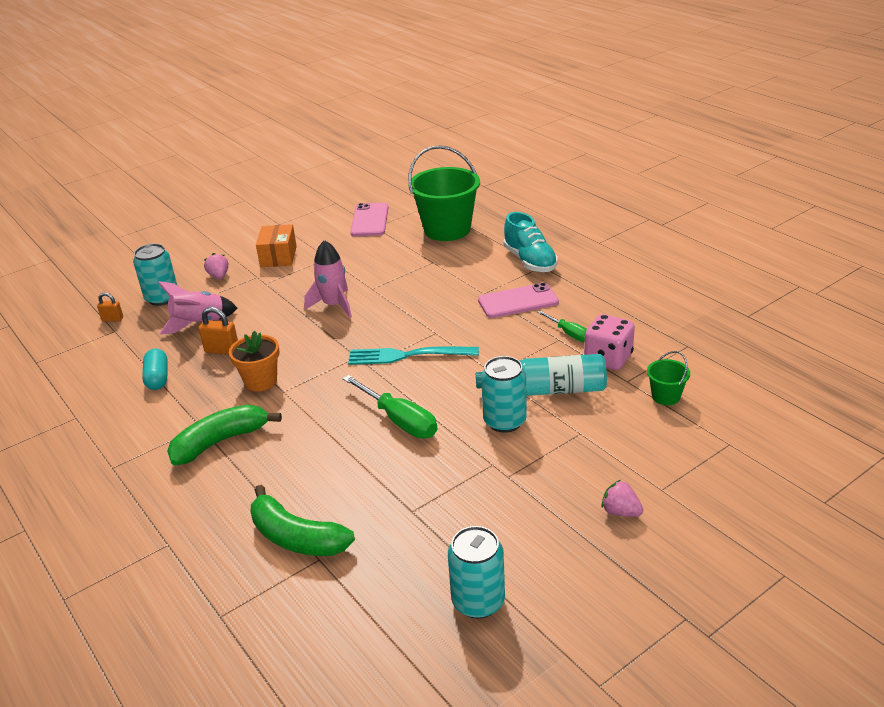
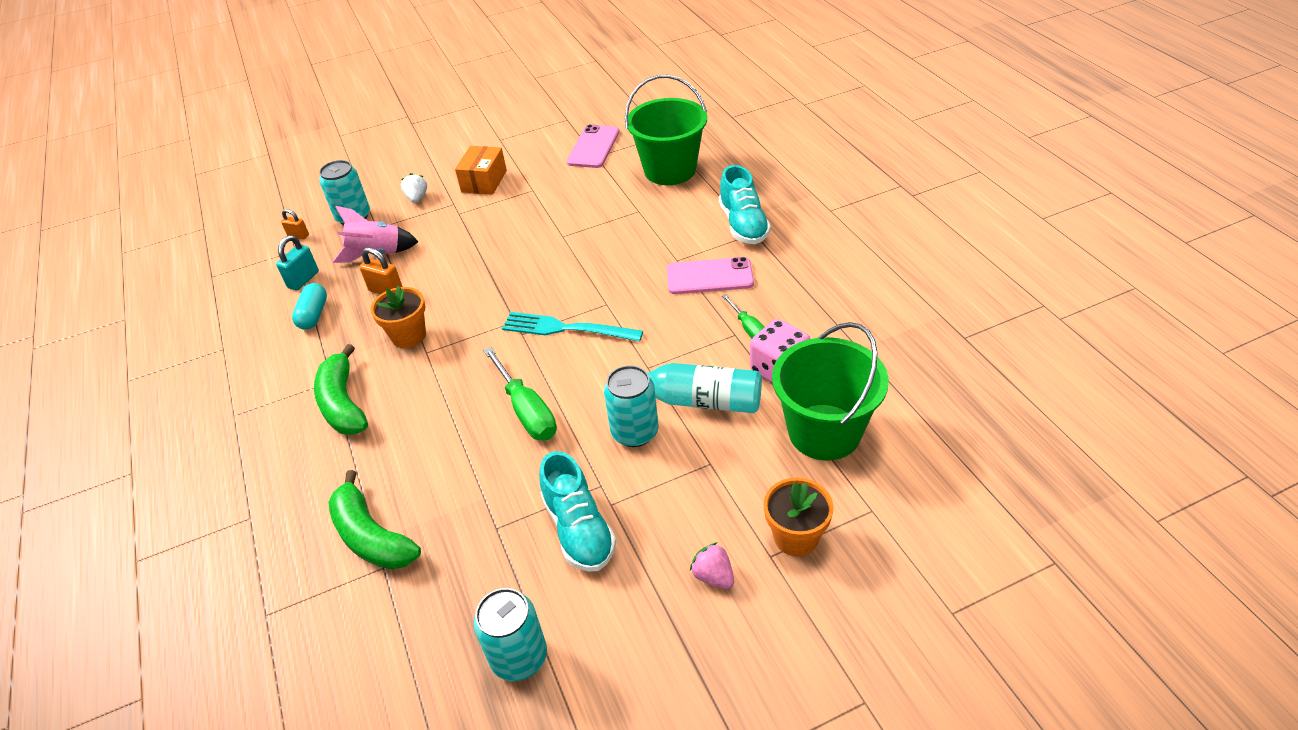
camera: 15 degrees right, 10 degrees up
(134, 352) = (303, 280): none -> turquoise padlock
(219, 276) = (417, 198): pink strawberry -> white strawberry
(220, 442) = (343, 404): green banana -> green banana turned 90 degrees counterclockwise
(334, 305) = (516, 252): pink rocket -> none
(488, 499) = (579, 529): none -> turquoise shoe
(666, 396) = (824, 432): green bucket -> green bucket, size x2.22
(676, 473) = (796, 537): none -> orange flower pot

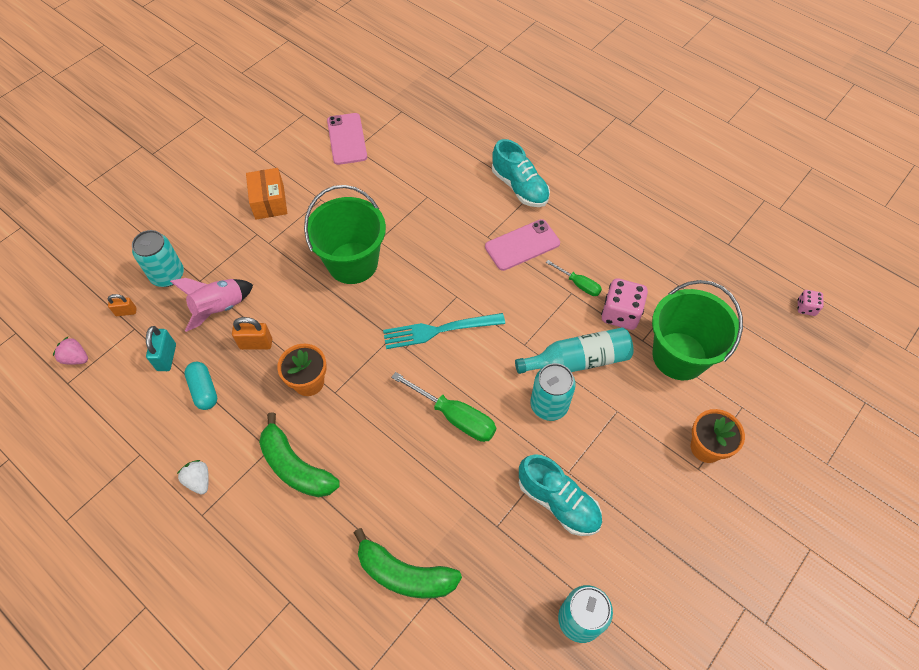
camera: 30 degrees left, 15 degrees up
(417, 198) = (217, 237): white strawberry -> white strawberry (199, 480)
(670, 170) = (428, 147): green bucket -> green bucket (352, 263)
(713, 576) = (671, 500): pink strawberry -> pink strawberry (76, 358)
(1031, 431) = (806, 308): none -> pink dice

